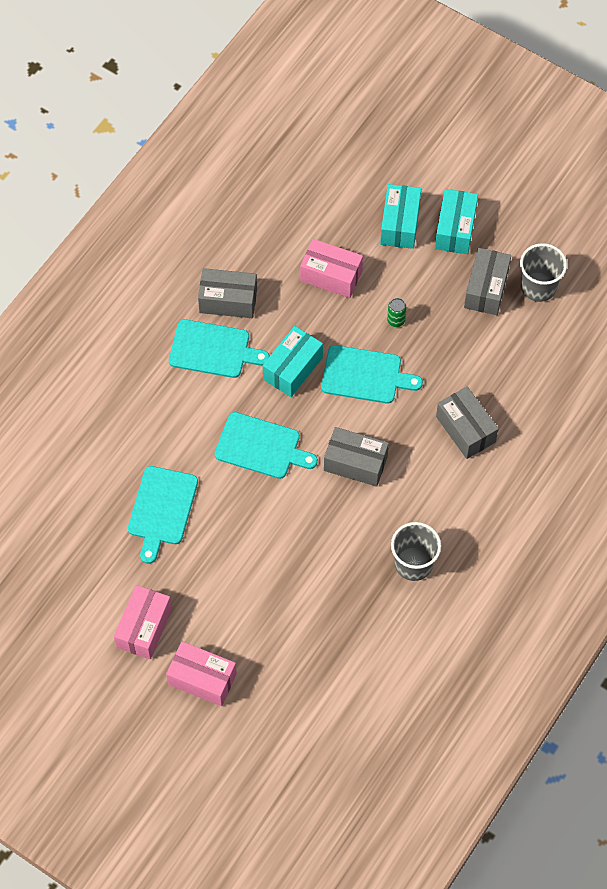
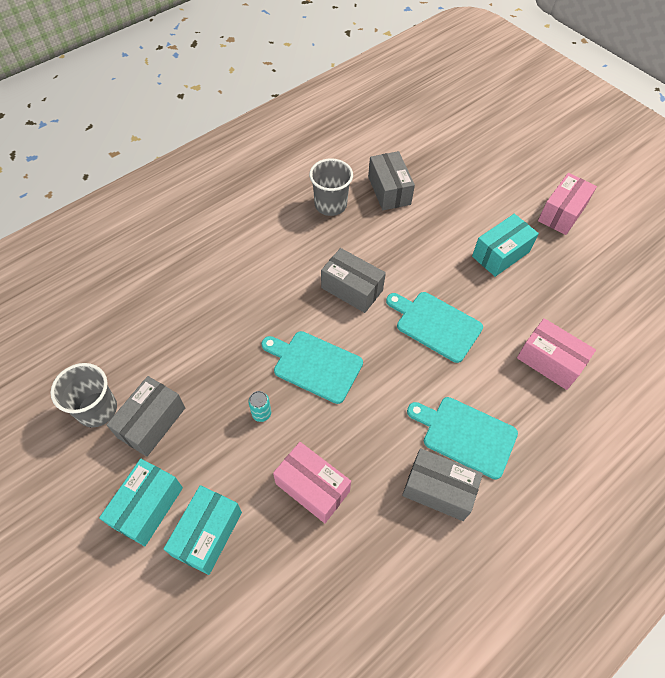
camera: 165 degrees left, 5 degrees down
(162, 509) = (538, 295): turquoise cutting board -> none
(202, 679) = (518, 172): pink box -> pink box (549, 361)
(293, 368) = (385, 391): turquoise box -> turquoise box (500, 254)
(396, 320) = (261, 414): green can -> turquoise can
(465, 429) = (241, 292): grey box -> grey box (389, 190)

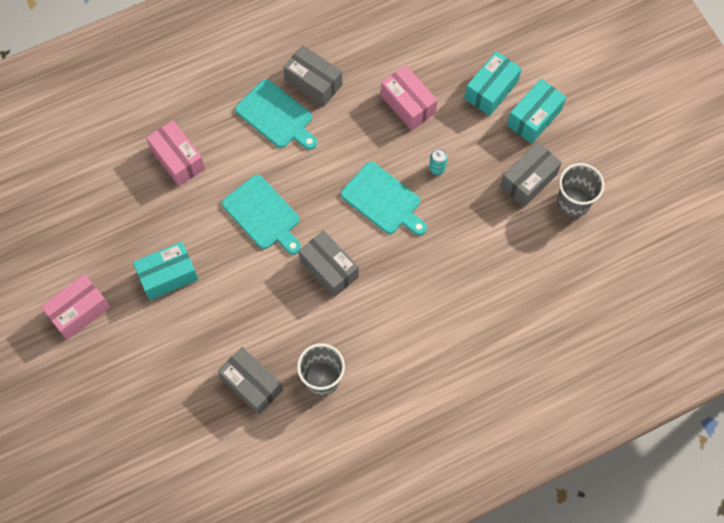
camera: 165 degrees left, 10 degrees up
(389, 190) = (251, 384): grey box -> grey box turned 45 degrees counterclockwise

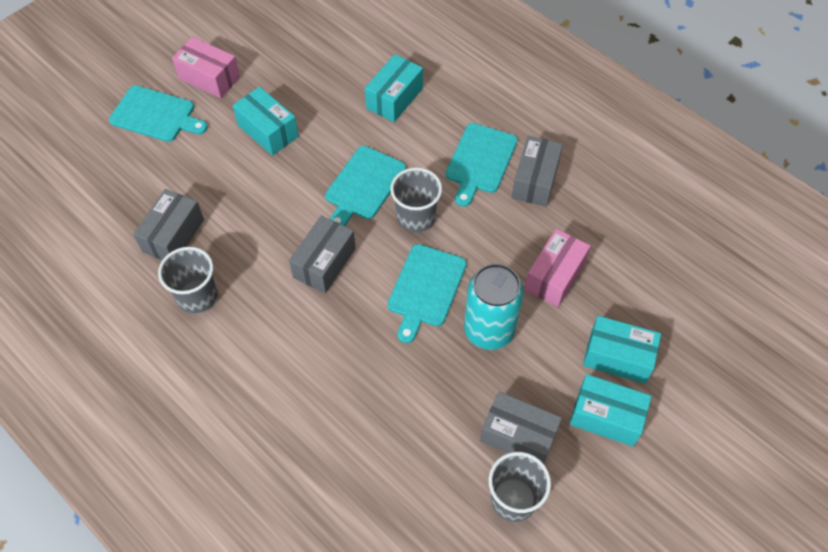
camera: 70 degrees right, 10 degrees down
(104, 370) = (156, 115): none -> turquoise cutting board
(178, 159) = (394, 98): pink box -> turquoise box
(312, 184) = (416, 217): none -> grey cup
(437, 168) = (489, 330): turquoise can -> turquoise can, size x2.49

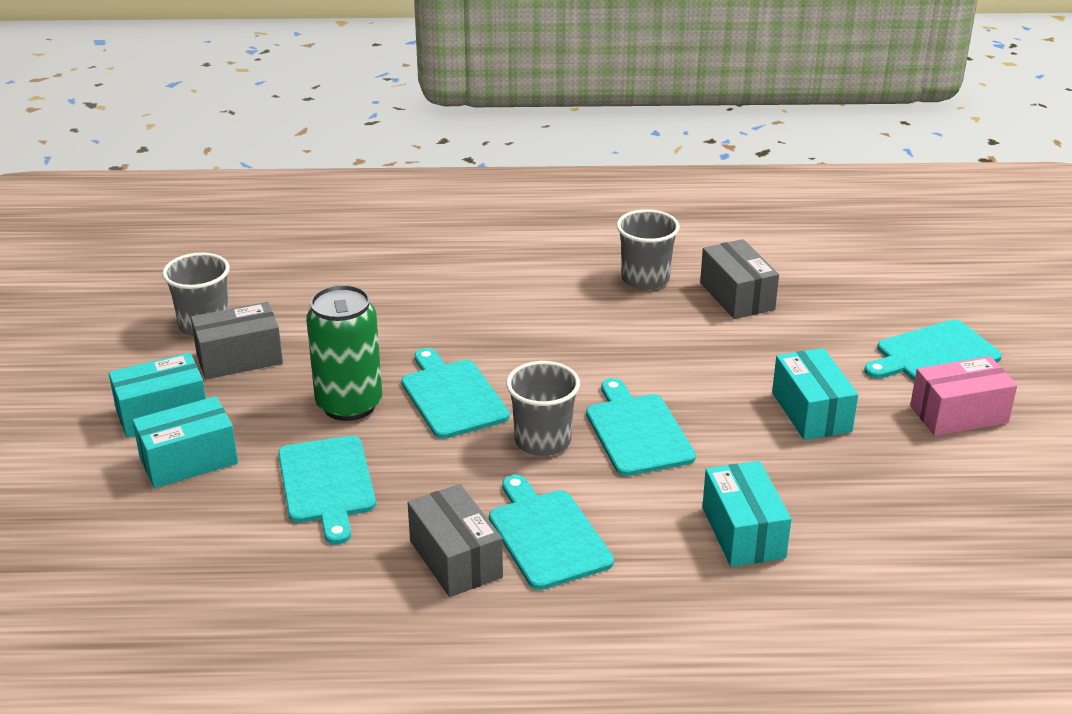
camera: 135 degrees right, 25 degrees down
(268, 131) = (811, 412): turquoise box -> turquoise box turned 75 degrees clockwise
(324, 263) = (576, 357): grey box -> none
(489, 330) = (349, 405): turquoise can -> green can
(554, 276) = (327, 484): pink box -> turquoise cutting board

